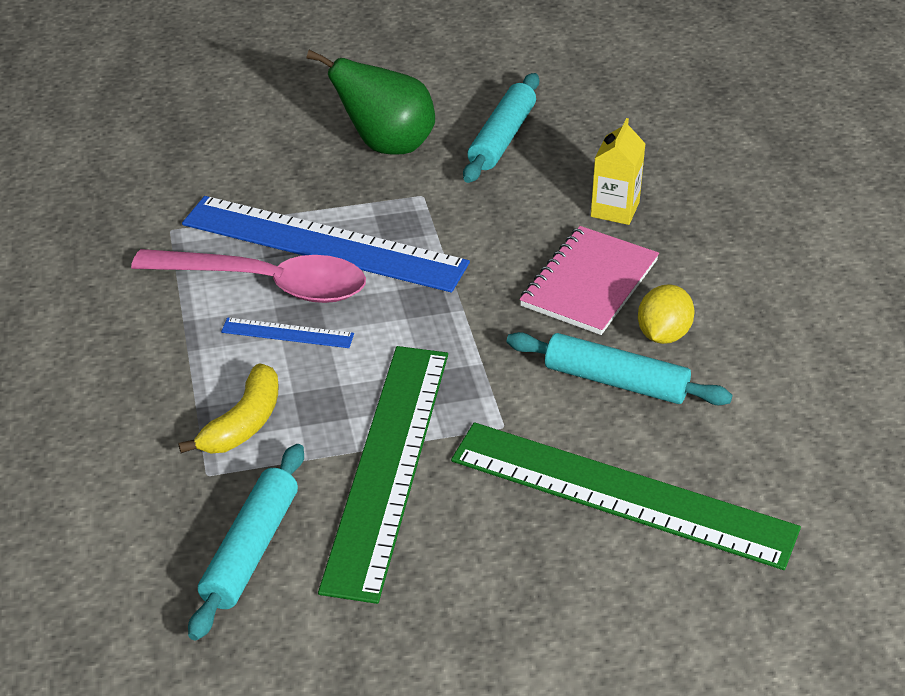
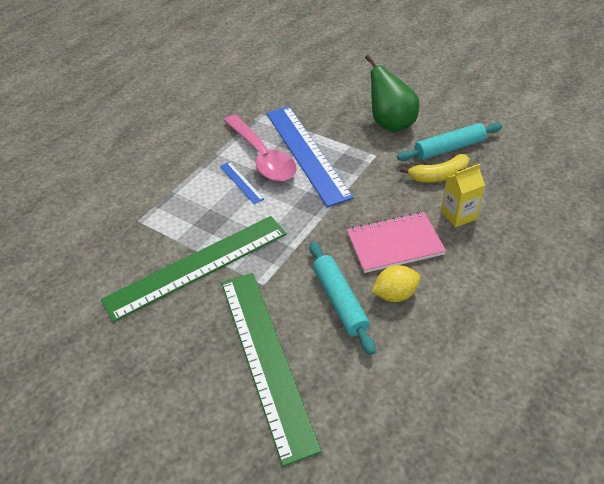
camera: 50 degrees right, 5 degrees up
(243, 423) = (176, 209): yellow banana -> yellow banana (439, 176)
(250, 550) = (108, 262): turquoise rolling pin -> none

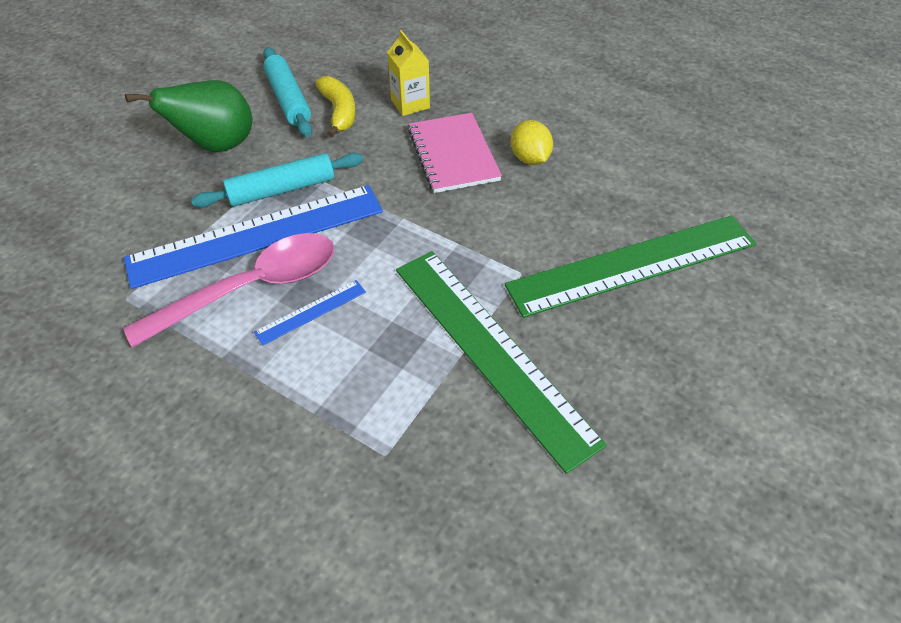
camera: 95 degrees left, 5 degrees up
(340, 301) = (542, 202): turquoise rolling pin -> turquoise rolling pin (282, 189)

